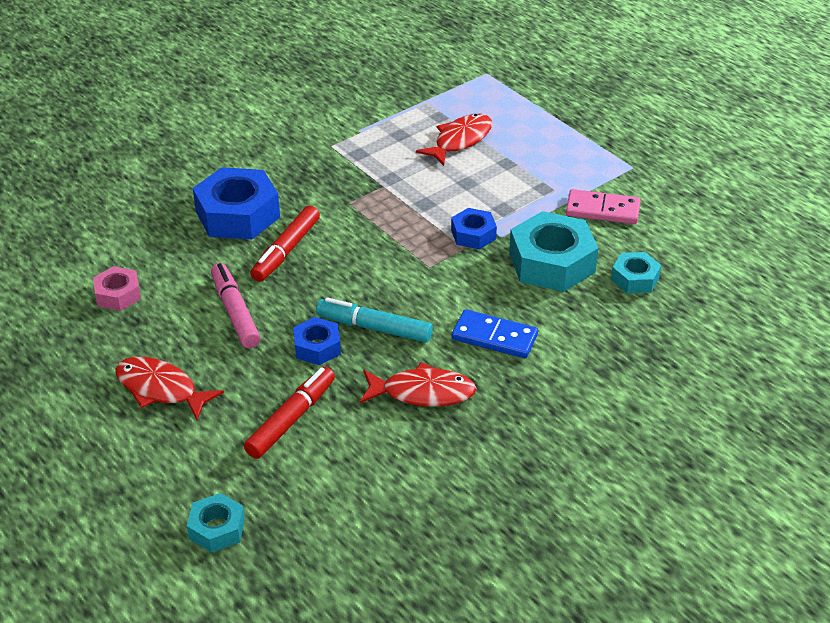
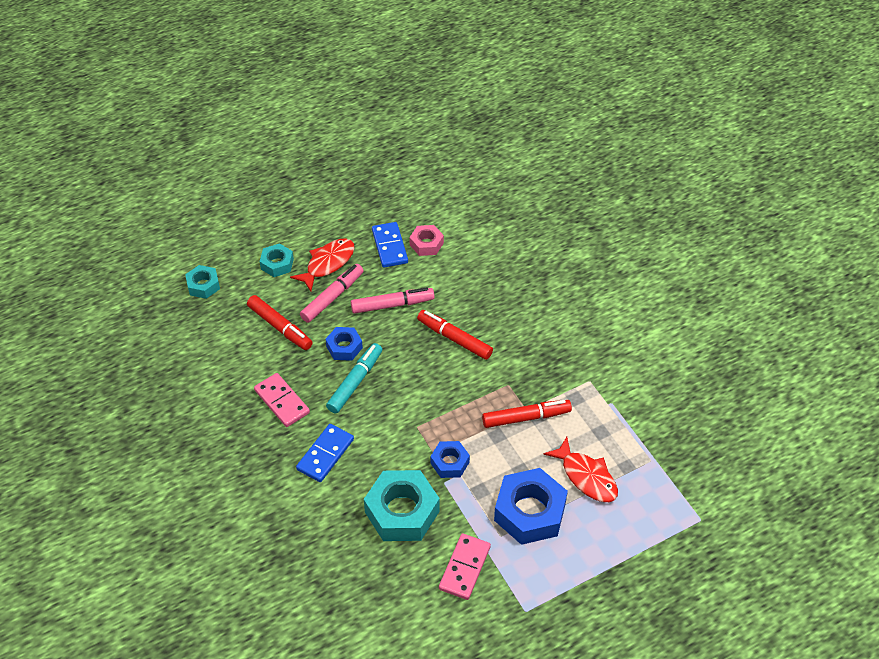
camera: 100 degrees right, 10 degrees up
(124, 329) = (390, 246): none -> blue domino
(227, 373) = (332, 297): none -> pink marker
(238, 214) = (504, 313): blue nut -> blue nut (529, 512)
(394, 185) = (526, 417): none -> red marker
(423, 392) = (282, 401): red fish -> pink domino
(635, 279) = (368, 568): turquoise nut -> turquoise nut (277, 264)

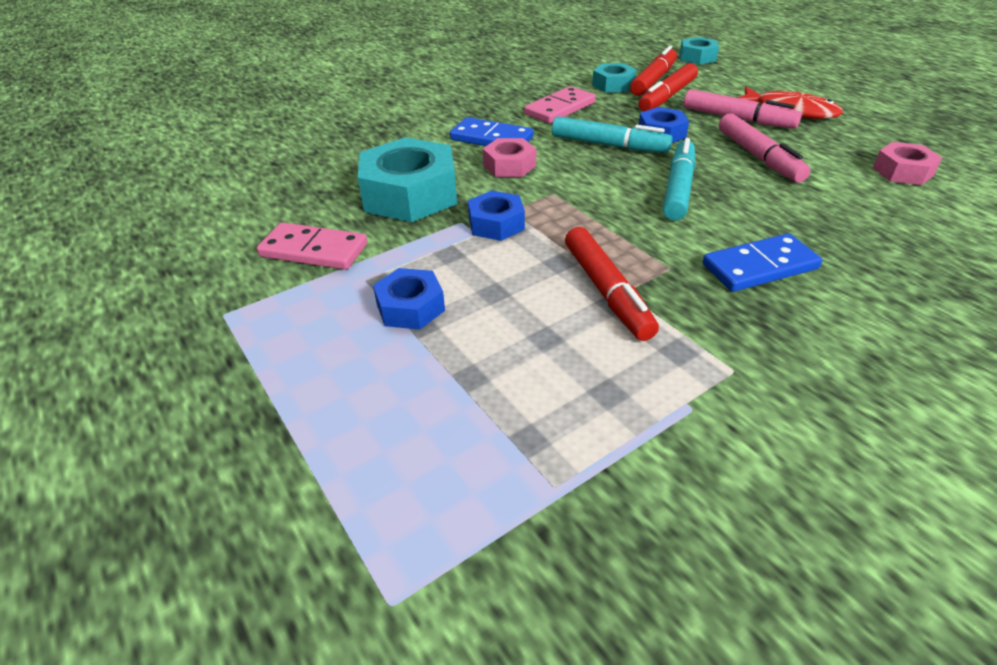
camera: 85 degrees right, 10 degrees down
(277, 264) = (761, 85): turquoise nut -> turquoise nut (613, 85)
(372, 447) = (509, 166): none -> pink nut
(390, 246) = (865, 146): blue domino -> blue domino (760, 267)
(424, 358) = (678, 188): none -> turquoise marker
(454, 339) = (732, 209): red marker -> red marker (653, 80)
(529, 512) = (410, 307): blue nut -> blue nut, size x0.54
(586, 477) = (493, 376): red fish -> none

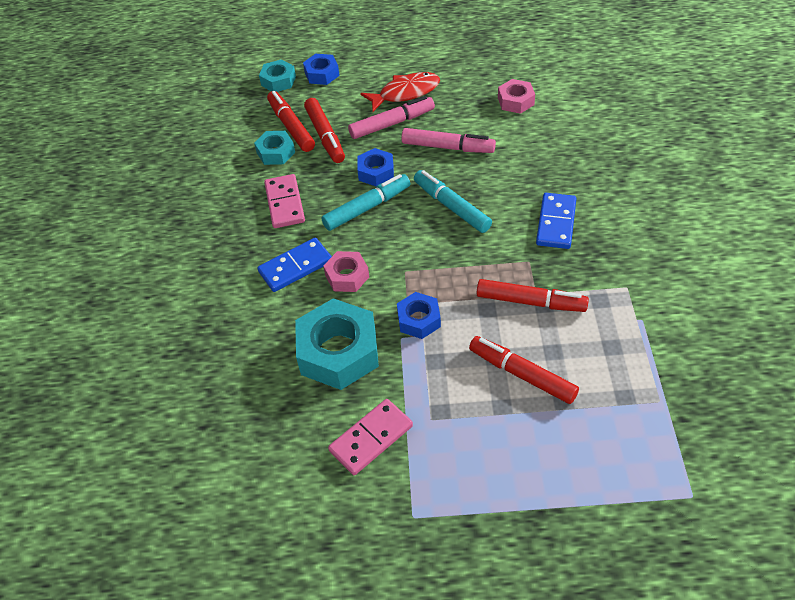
camera: 55 degrees left, 10 degrees up
(410, 307) = (479, 405): blue nut -> blue nut (322, 74)
(485, 324) = (522, 374): none -> red marker

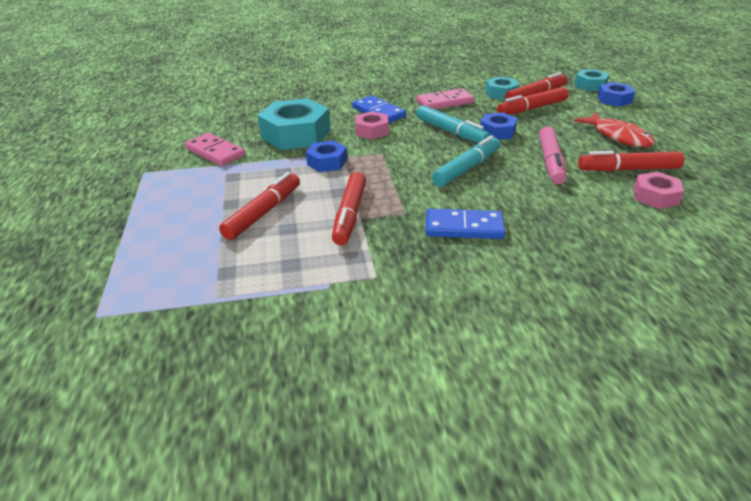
camera: 80 degrees right, 15 degrees down
(392, 123) = (567, 134): pink marker -> none
(469, 104) = (628, 169): none -> red marker

